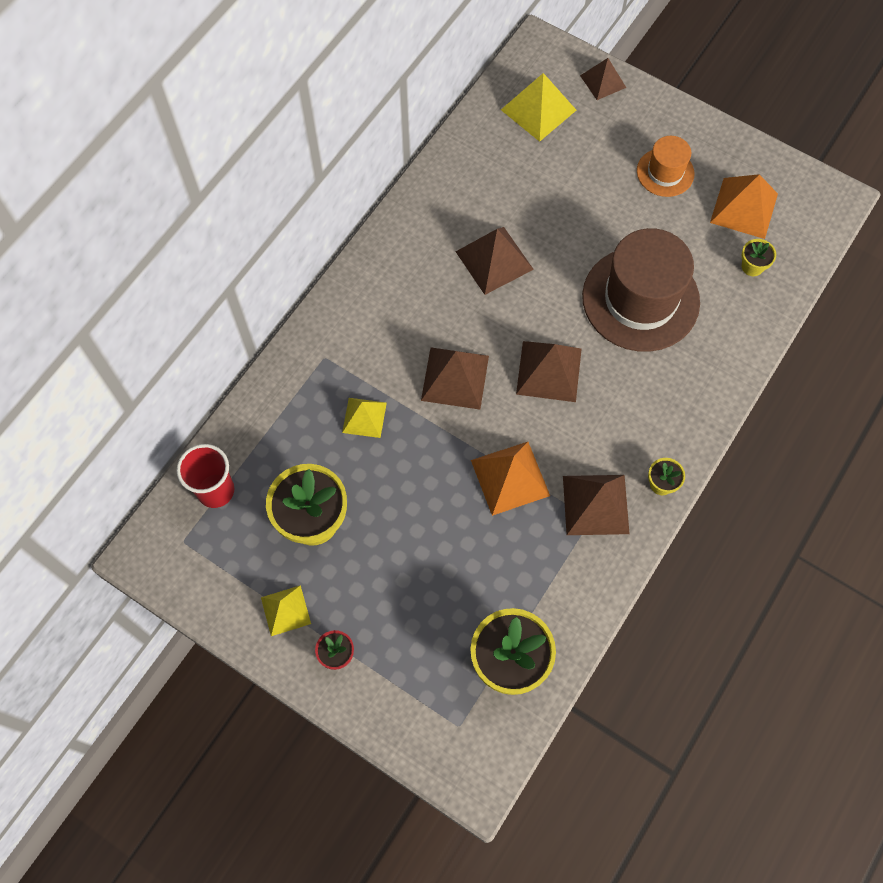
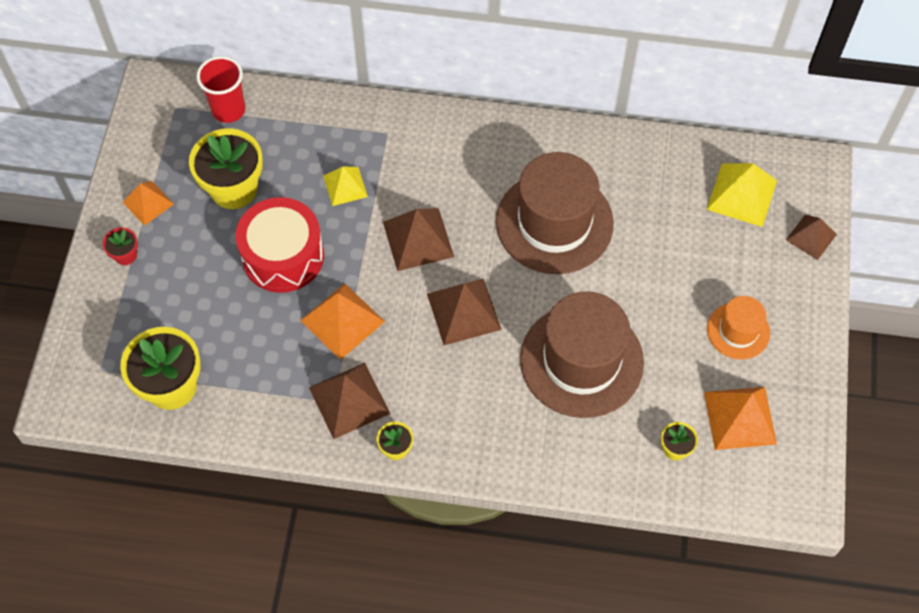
camera: 65 degrees right, 5 degrees down
(285, 610) = (148, 203): yellow pyramid -> orange pyramid
(413, 503) = (283, 256): none -> red drum
(494, 260) = (554, 222): brown pyramid -> brown hat

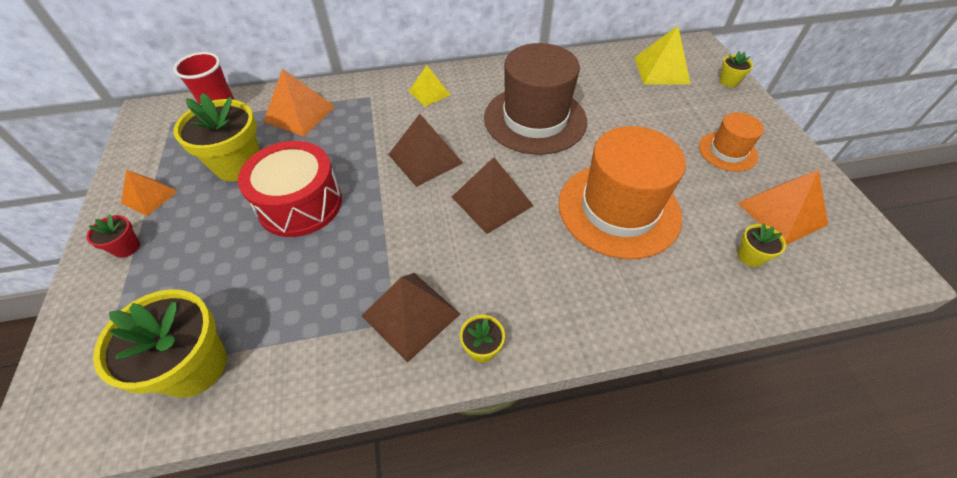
camera: 20 degrees left, 10 degrees down
(342, 321) = (377, 242): orange pyramid -> orange pyramid (300, 114)
(345, 186) = (345, 138): yellow pyramid -> yellow pyramid (429, 93)
(581, 360) = (619, 209): brown hat -> orange hat
(811, 237) = (728, 81): brown pyramid -> yellow flower pot

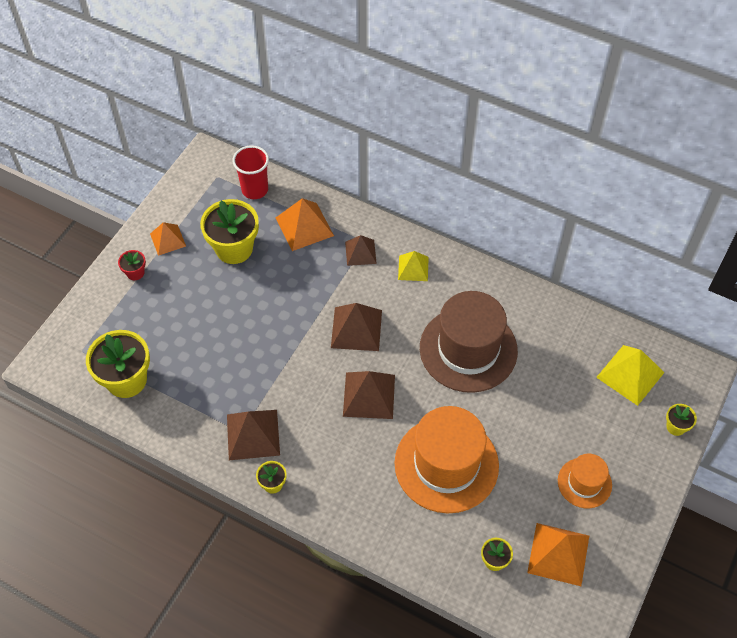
camera: 40 degrees right, 5 degrees up
(300, 204) = (249, 309): red drum -> none
(372, 105) = (360, 252): none -> brown pyramid

